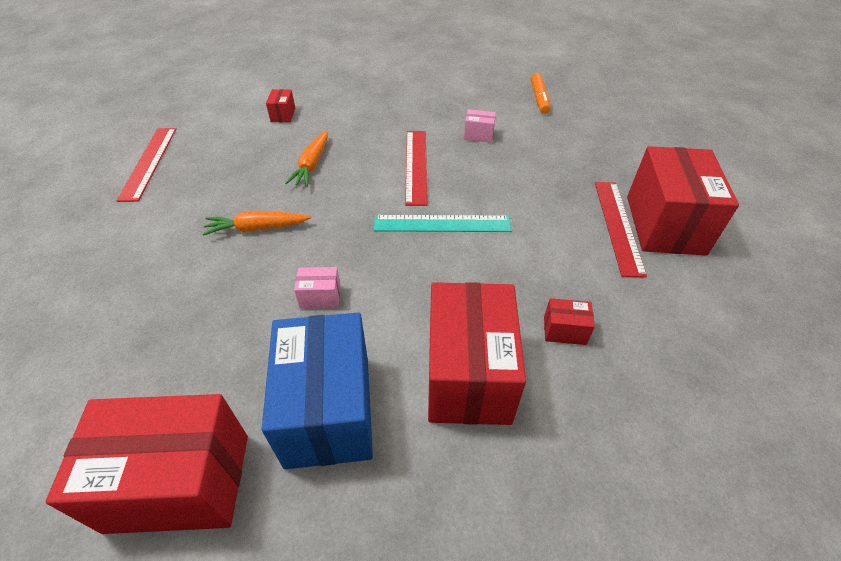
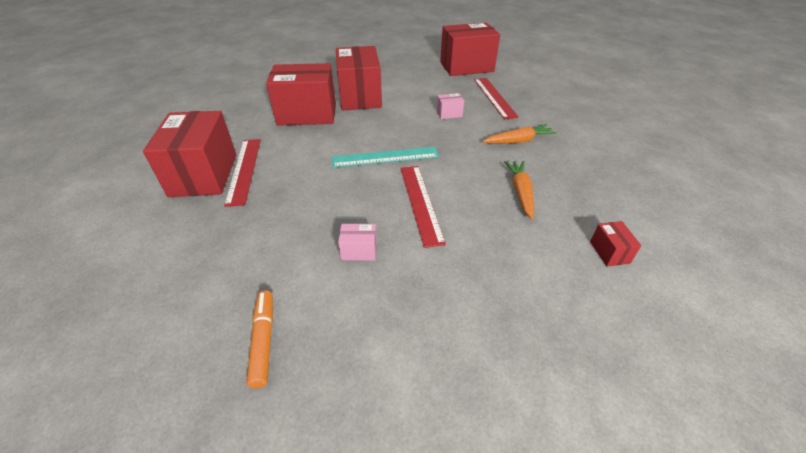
camera: 170 degrees right, 5 degrees down
(149, 162) = (667, 177): red ruler -> red ruler (494, 97)
(328, 410) = (421, 83): blue box -> none
(564, 330) = (307, 114): red box -> red box, size x2.44

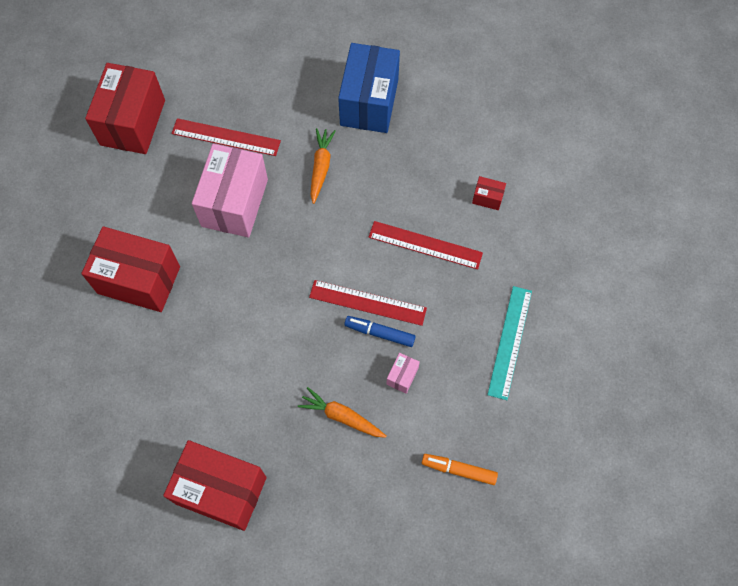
camera: 65 degrees left, 25 degrees up
(244, 170) = (233, 448): red ruler -> red ruler (425, 245)
(307, 114) = (148, 354): red box -> none
(385, 157) = (282, 303): turquoise ruler -> turquoise ruler (510, 342)
(395, 220) = (379, 333): none -> blue marker
(449, 114) = (234, 203): pink box -> pink box, size x2.44
(520, 192) = (394, 215): orange carrot -> orange carrot (342, 416)
(603, 147) = (369, 102): none -> blue box

